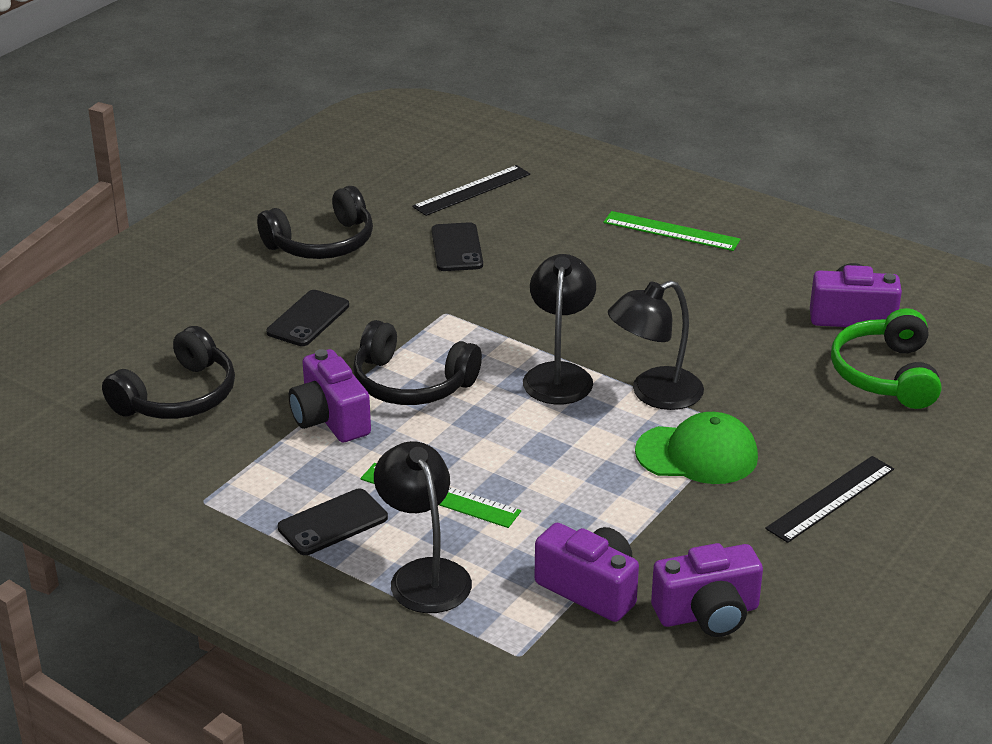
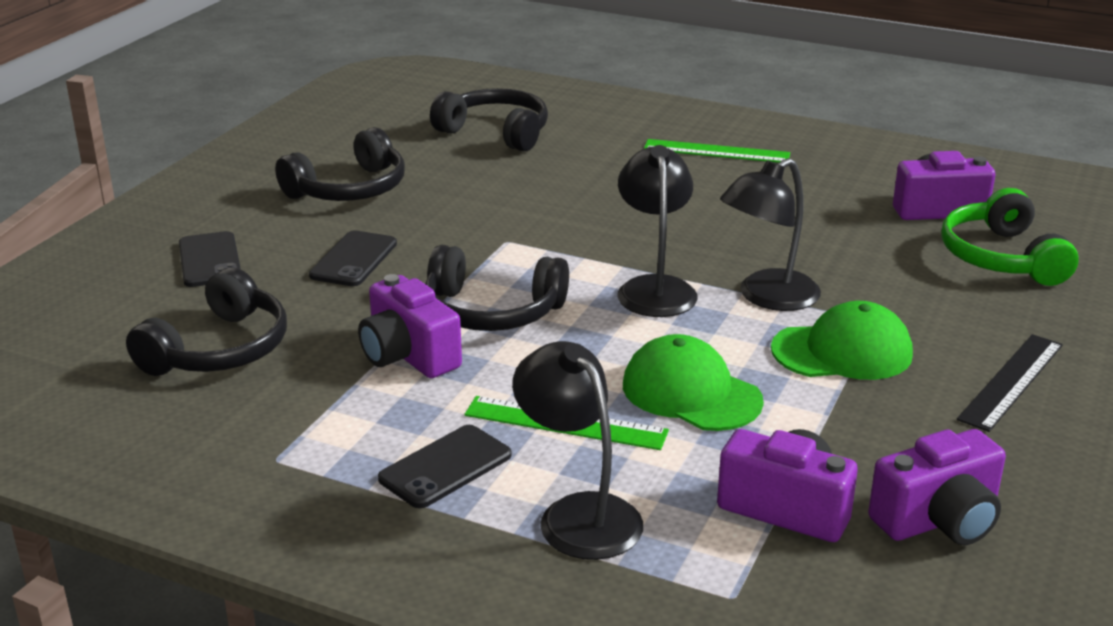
camera: 10 degrees left, 5 degrees down
(456, 248) = (497, 182): black phone -> black phone (209, 260)
(472, 190) = (496, 133): black ruler -> black headphones
(552, 479) = (691, 393): none -> green cap

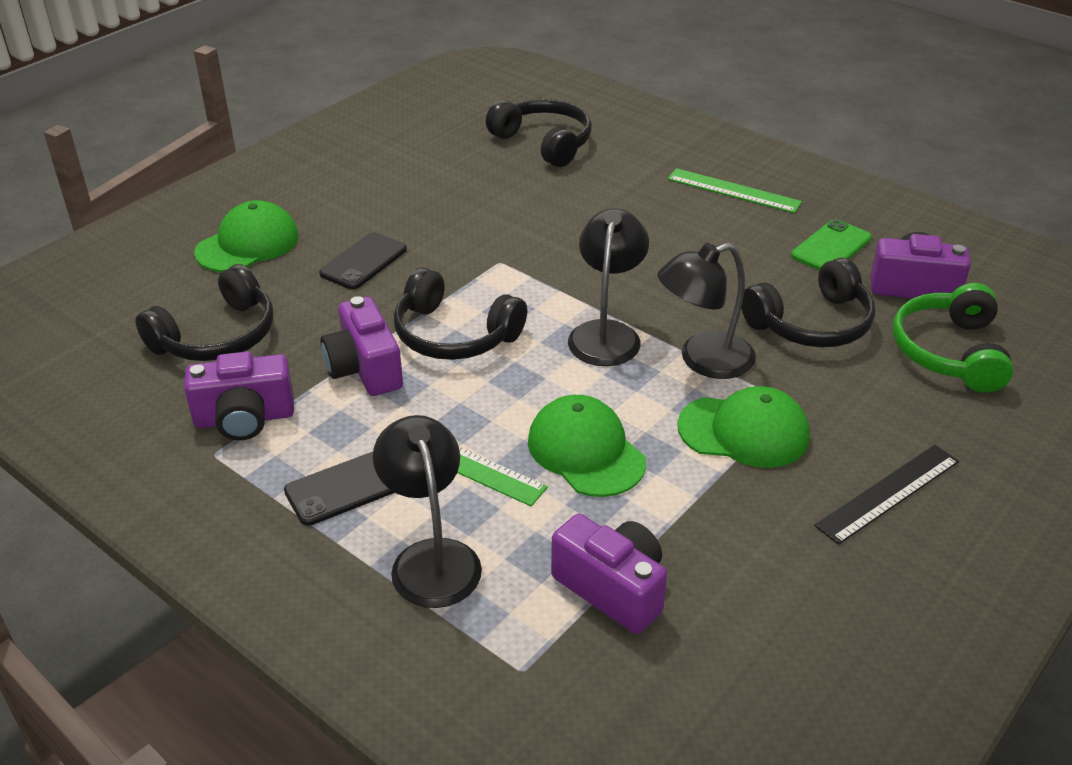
camera: 15 degrees right, 10 degrees up
(209, 260) = (248, 244): black phone -> green cap
(349, 189) = (392, 187): black headphones -> black headphones (811, 323)
(840, 187) = (831, 247): none -> green phone
(938, 520) = (743, 630): purple camera -> purple camera (244, 418)

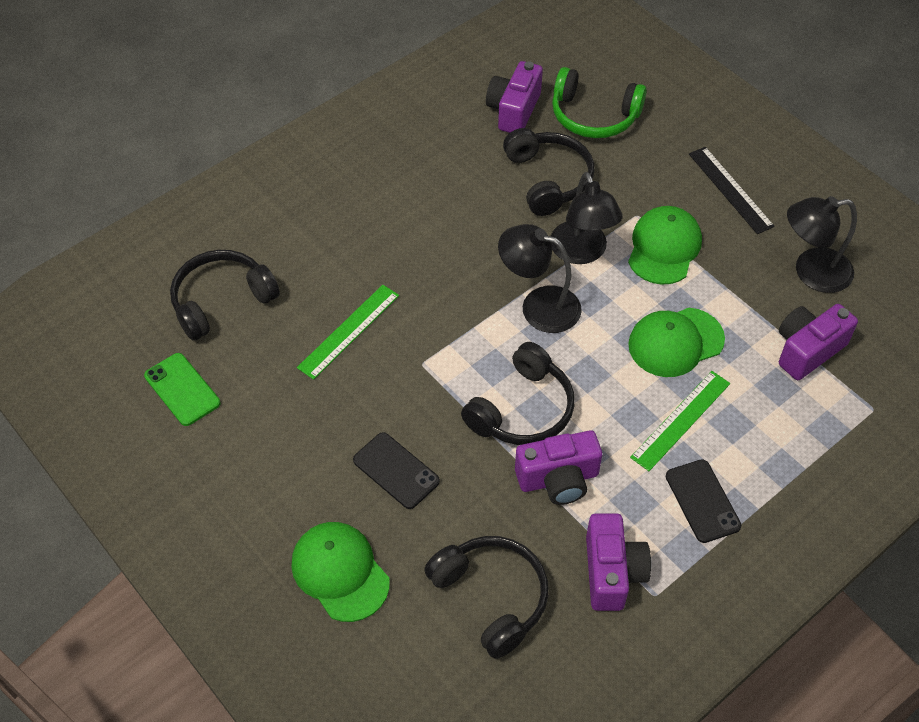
camera: 80 degrees left, 15 degrees up
(431, 558) = (776, 450): black lamp -> black lamp (811, 272)
(733, 190) = (352, 180): green ruler -> green ruler (348, 331)
(831, 247) = (452, 141): green phone -> green phone (182, 389)

